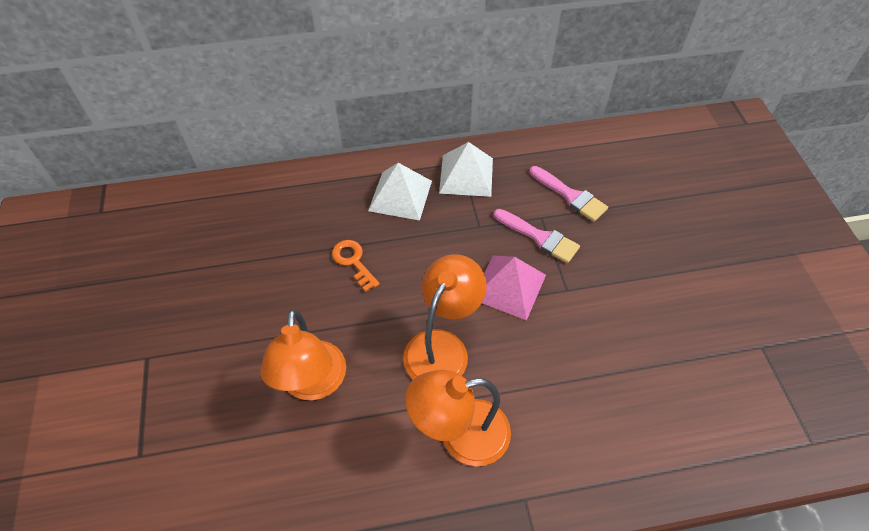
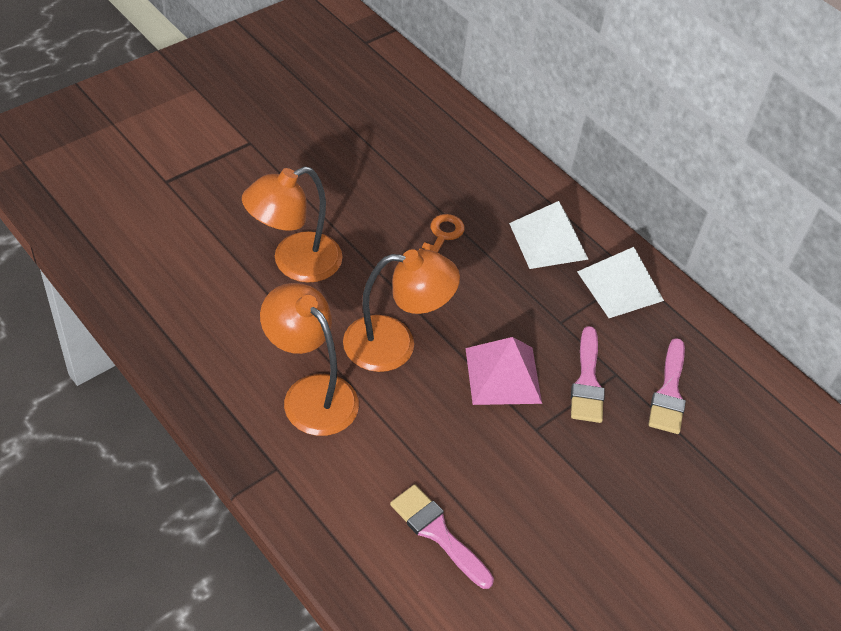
camera: 55 degrees right, 5 degrees down
(632, 401) = (437, 533): none -> pink brush

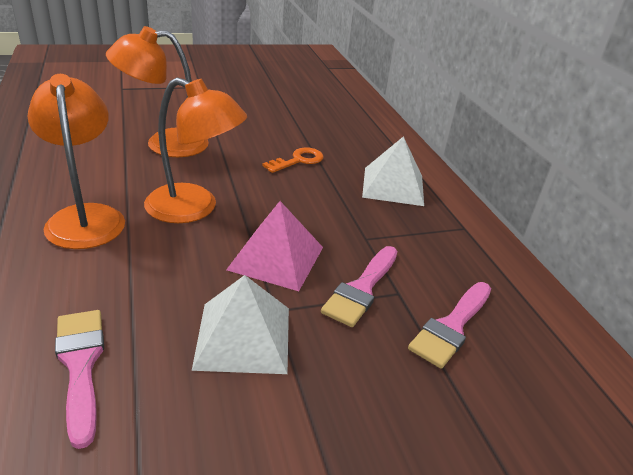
camera: 25 degrees right, 15 degrees down
(620, 286) = (445, 231): white pyramid -> white pyramid (243, 337)

